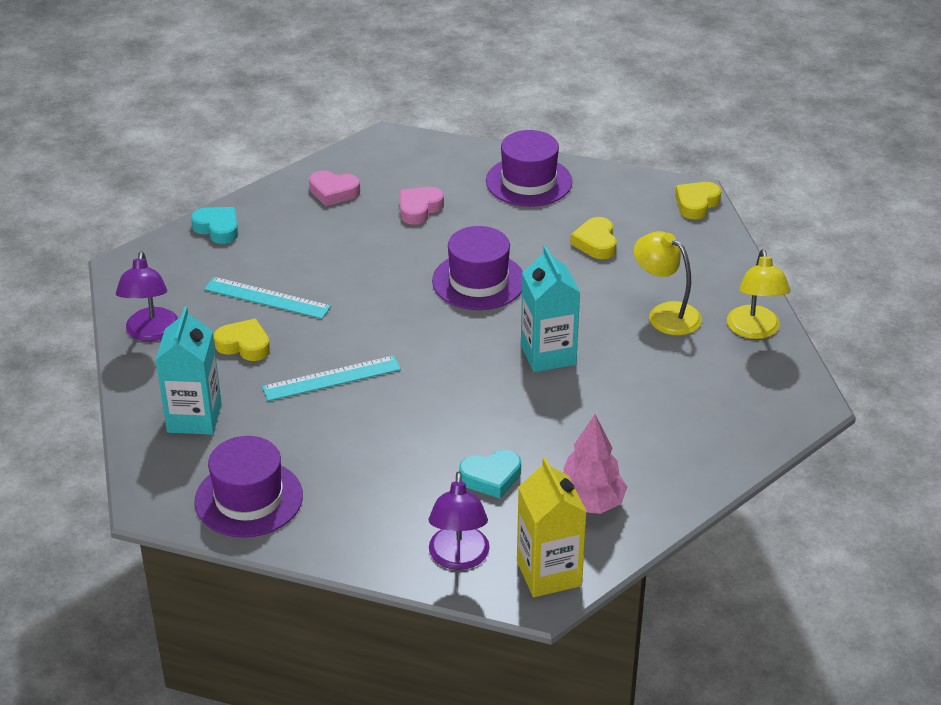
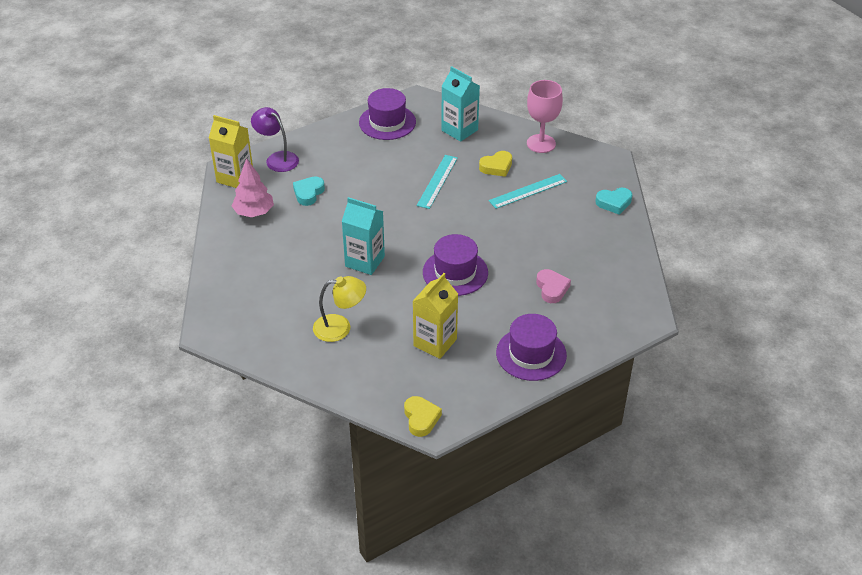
camera: 130 degrees right, 5 degrees up
(151, 333) = (541, 143): purple lamp -> pink goblet
(333, 192) = (607, 263): pink heart -> none
(596, 243) = (435, 342): yellow heart -> yellow carton
(754, 330) = (283, 354): yellow lamp -> none

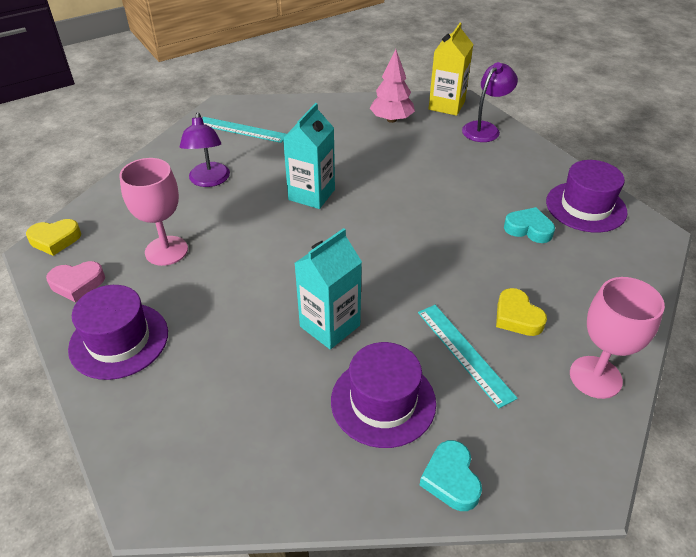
camera: 90 degrees right, 0 degrees up
(308, 193) = (428, 151): turquoise heart -> turquoise heart (528, 229)
(340, 327) = (209, 180): yellow lamp -> purple lamp
(435, 342) = (166, 251): yellow carton -> pink goblet
(437, 181) = (469, 253): turquoise ruler -> turquoise ruler (241, 130)
(455, 272) = (285, 269): purple hat -> purple hat (383, 401)
(459, 130) = (595, 277): turquoise carton -> turquoise carton (330, 326)
(552, 288) = (241, 371): pink heart -> pink heart (77, 284)

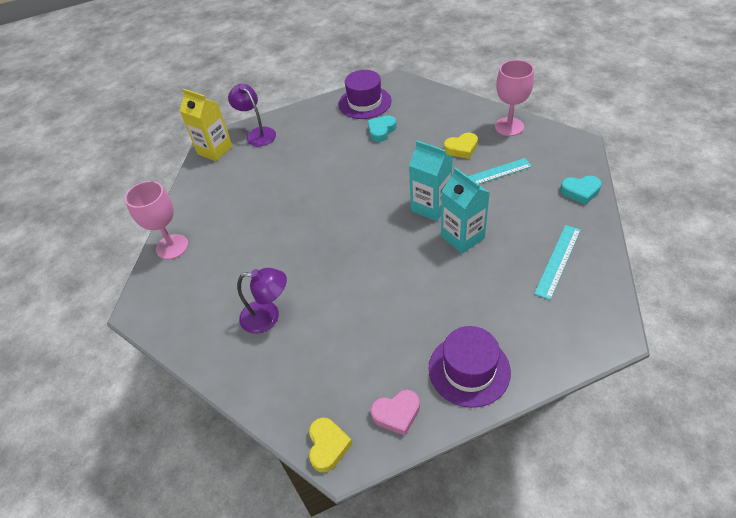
camera: 75 degrees left, 5 degrees up
(77, 284) = (396, 413): pink heart -> pink heart turned 75 degrees clockwise
(166, 251) = (363, 344): pink goblet -> pink goblet (172, 247)
(241, 130) = (191, 293): turquoise ruler -> turquoise ruler (558, 261)
(311, 194) = (311, 242): turquoise carton -> turquoise carton (430, 207)
(383, 401) = (528, 215): purple hat -> none
(391, 120) = (221, 185): pink tree -> none

